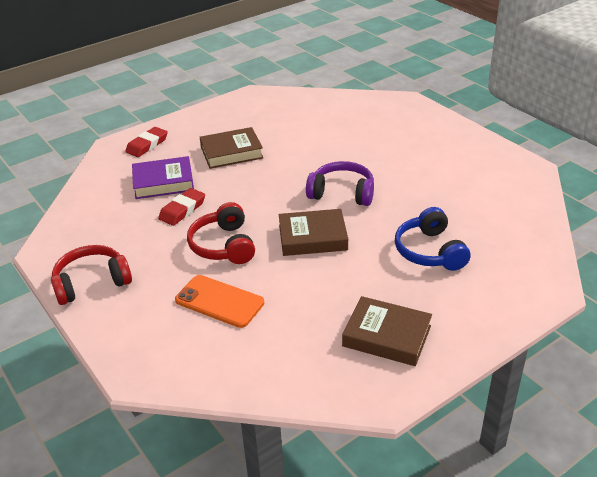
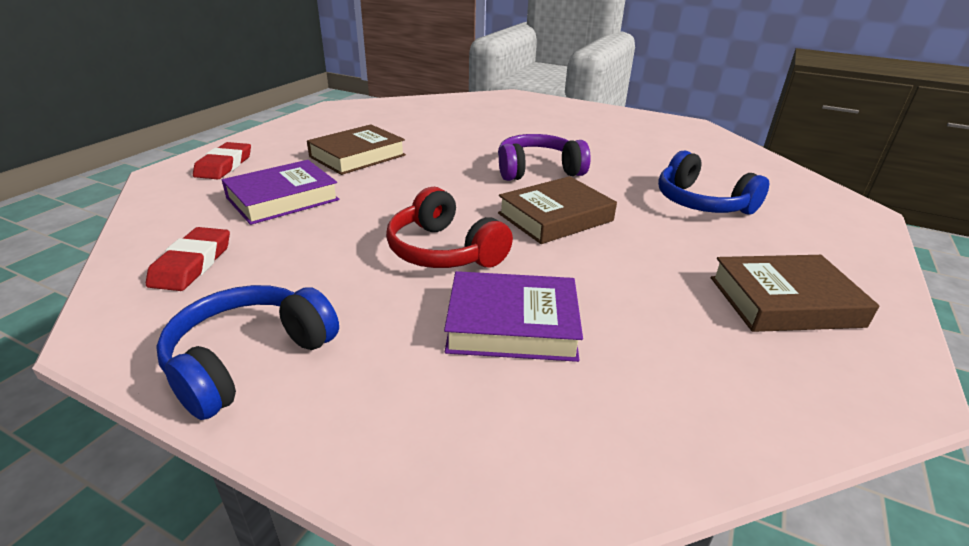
camera: 30 degrees left, 5 degrees down
(92, 283) = (249, 360): red headphones -> blue headphones
(182, 210) = (340, 223): red eraser -> red eraser (192, 264)
(219, 301) = (512, 324): orange phone -> purple book

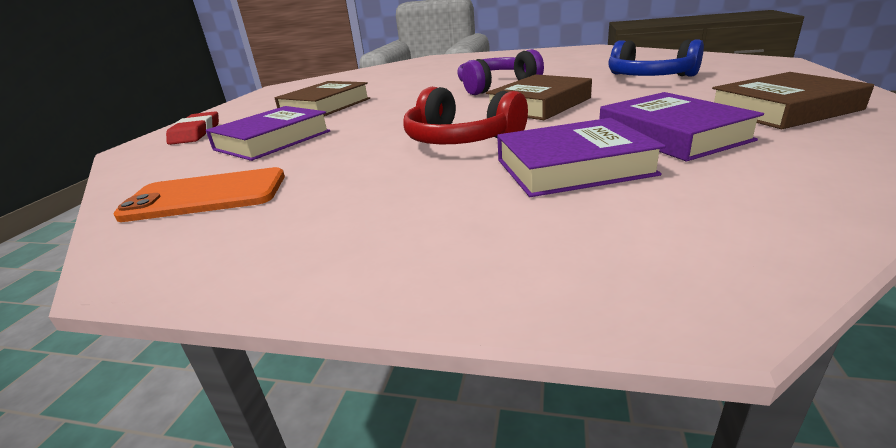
camera: 10 degrees left, 5 degrees down
(192, 264) = (206, 196): red eraser -> orange phone
(249, 360) = (325, 246): blue headphones -> none
(639, 306) = (671, 135): none -> purple book

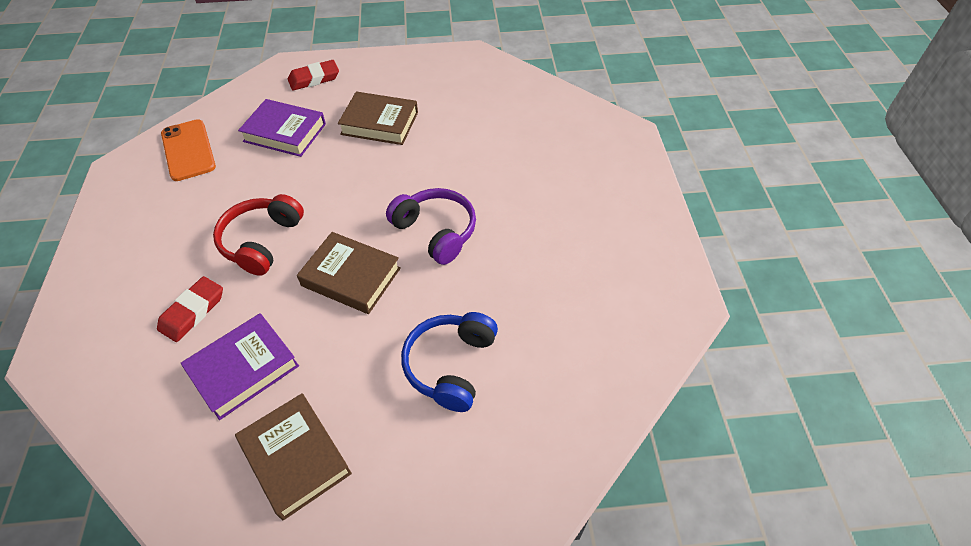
camera: 70 degrees right, 25 degrees up
(573, 167) = (192, 311): purple book -> red eraser

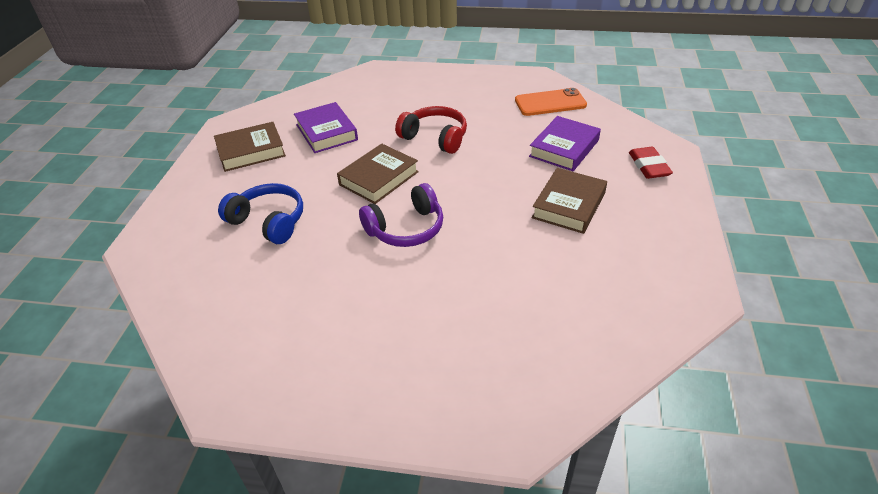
camera: 105 degrees right, 10 degrees down
(192, 311) = (384, 112): red eraser -> none

